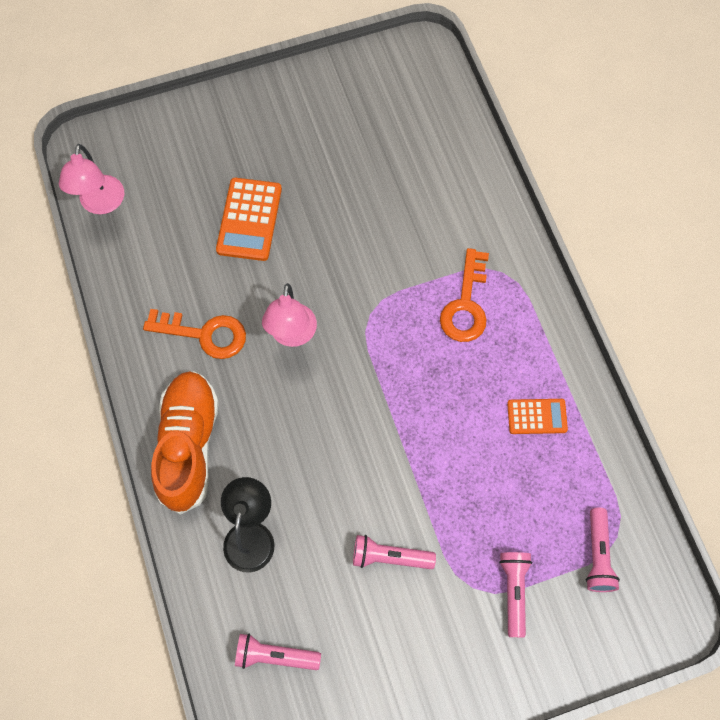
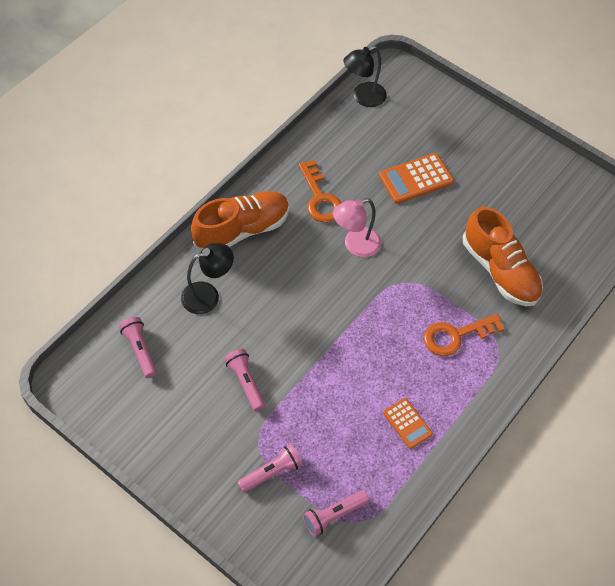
camera: 55 degrees right, 10 degrees down
(101, 204) = (363, 97): pink lamp -> black lamp
(417, 212) = (499, 270): none -> orange shoe

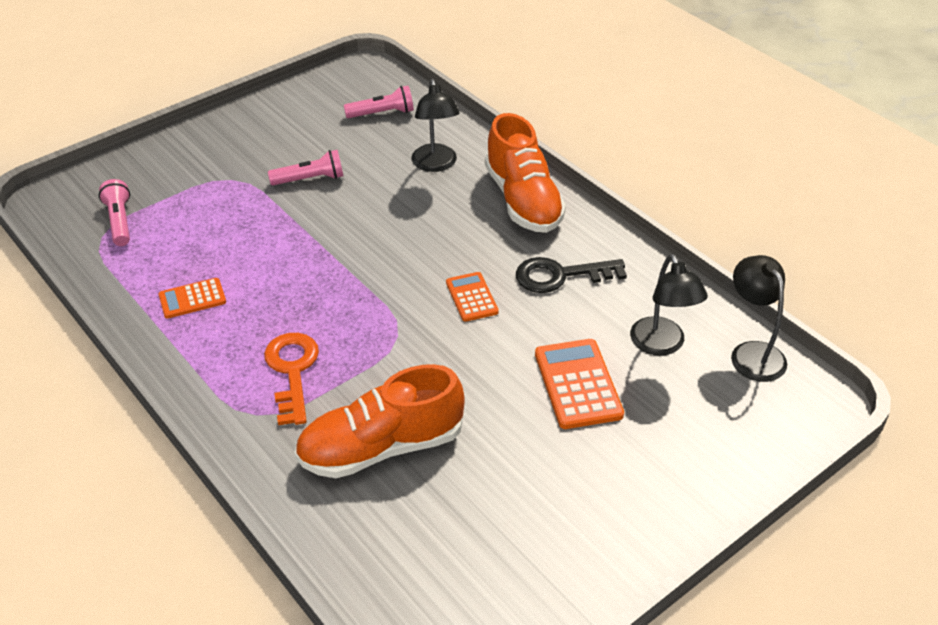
camera: 105 degrees right, 15 degrees down
(272, 472) = (194, 185): pink flashlight -> none
(320, 198) = (560, 275): orange key -> black key
(355, 245) = (471, 297): pink lamp -> orange calculator
(370, 140) = (661, 345): none -> black lamp

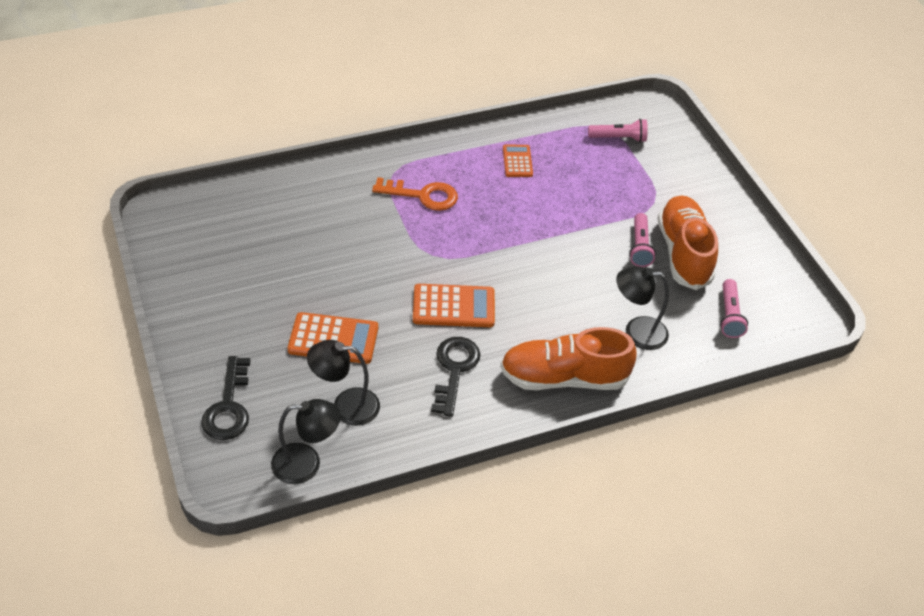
camera: 105 degrees right, 5 degrees up
(381, 448) = (333, 222): orange shoe -> orange shoe (683, 253)
(471, 297) = (453, 306): orange calculator -> orange calculator, size x1.60
(731, 445) = (228, 407): none -> black key

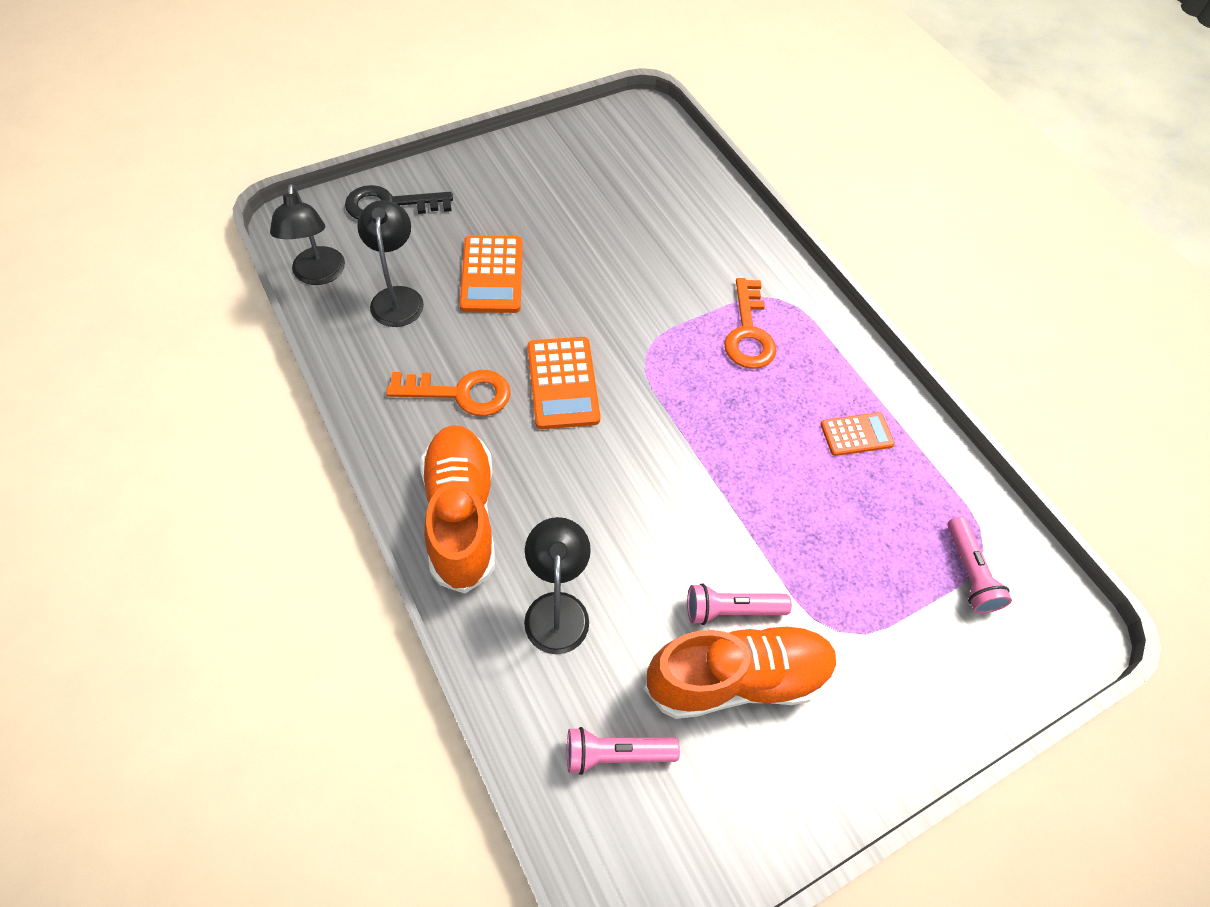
camera: 80 degrees right, 10 degrees up
(454, 370) = (460, 393): black key -> orange key

